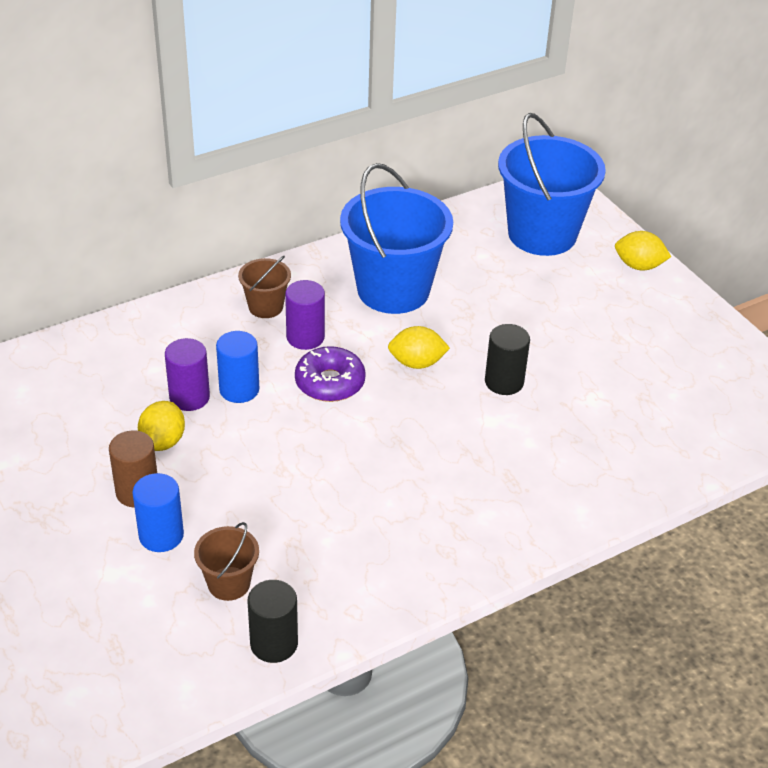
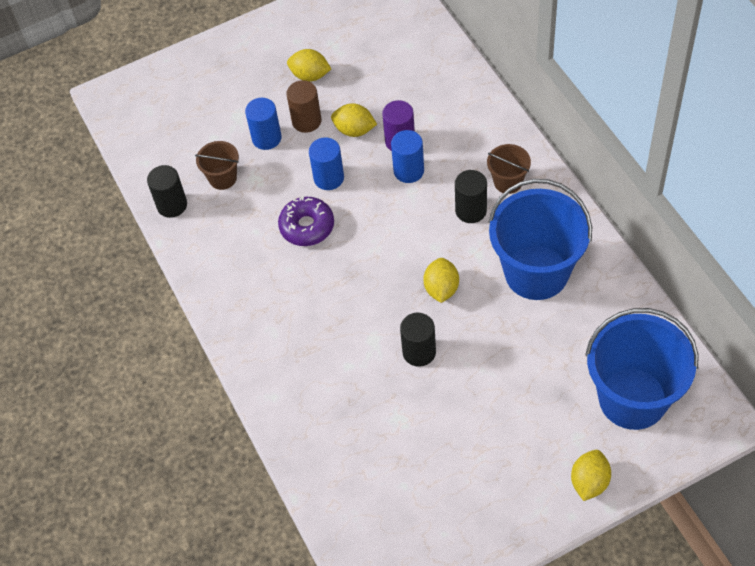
camera: 100 degrees right, 15 degrees up
(51, 490) = (310, 75): none -> yellow lemon
(242, 466) = (329, 178): none -> blue cylinder
(305, 337) = (471, 210): purple cylinder -> black cylinder
(330, 382) = (417, 229): purple donut -> purple donut (307, 226)

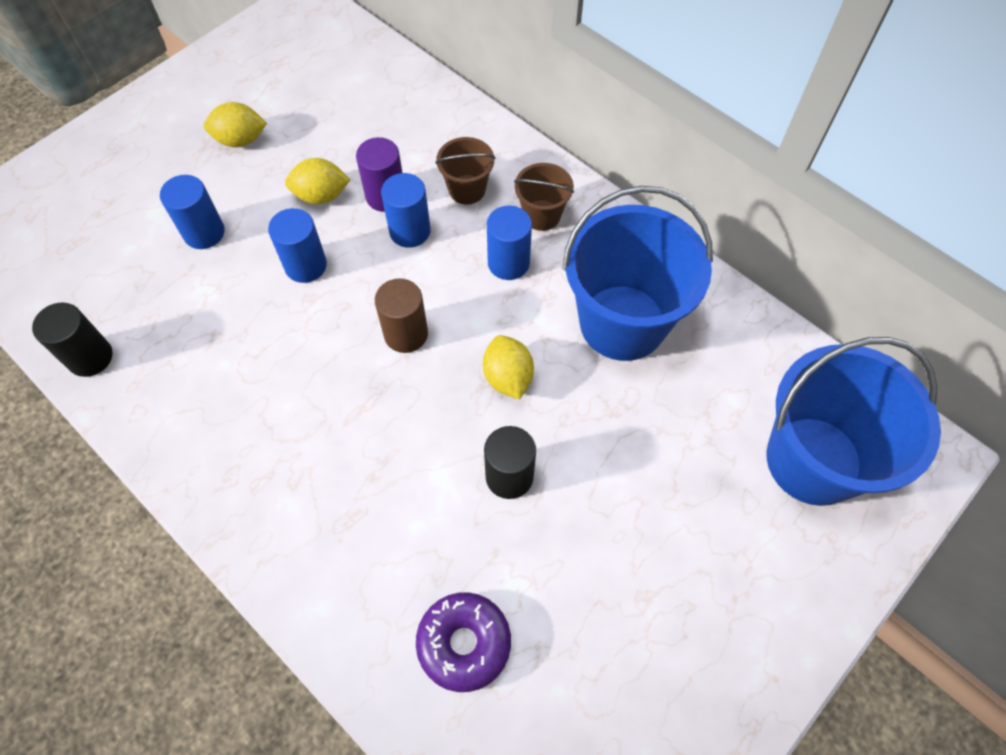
camera: 25 degrees left, 5 degrees up
(222, 178) = (156, 301): brown bucket -> brown bucket (467, 189)
(306, 121) = (253, 198): brown cylinder -> brown cylinder (406, 334)
(307, 226) = (295, 339): purple donut -> purple donut (464, 643)
(471, 210) = (508, 263): black cylinder -> blue cylinder
(589, 482) = (810, 600): yellow lemon -> none

